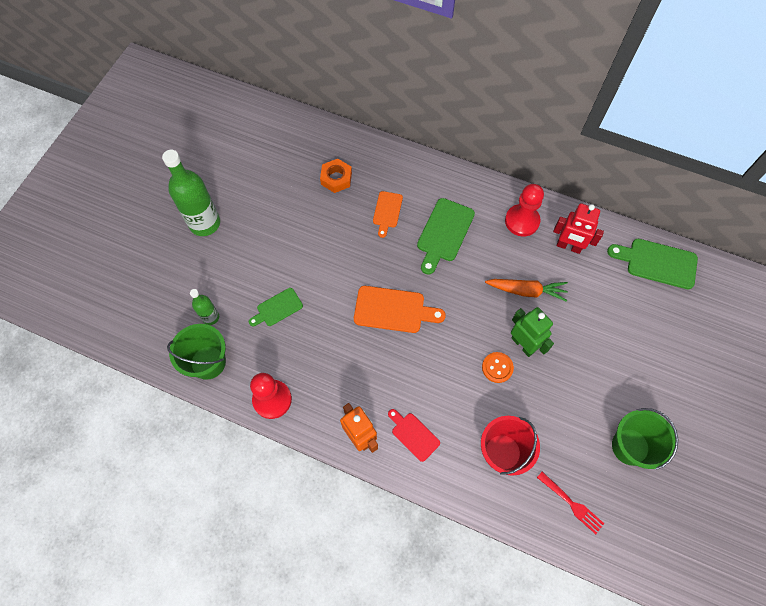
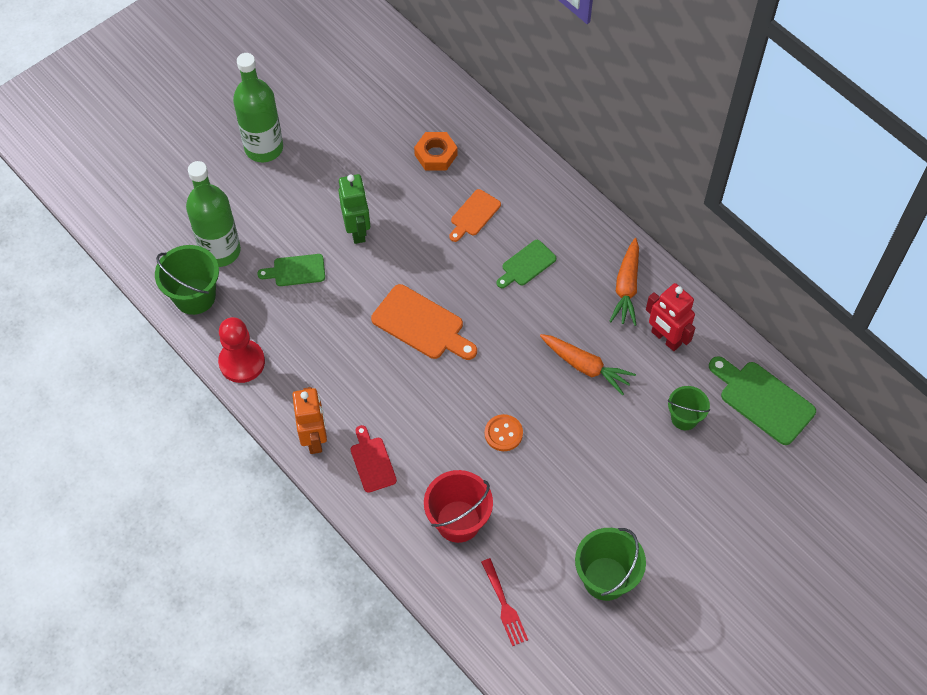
camera: 25 degrees right, 5 degrees down
(210, 317) = (220, 251): green bottle -> green bottle, size x1.93
(444, 233) = (526, 264): green cutting board -> green cutting board, size x0.61
(522, 221) = (626, 288): red pawn -> orange carrot
(523, 344) = (547, 422): green robot -> green robot (357, 230)
(614, 299) = (684, 418): none -> green bucket

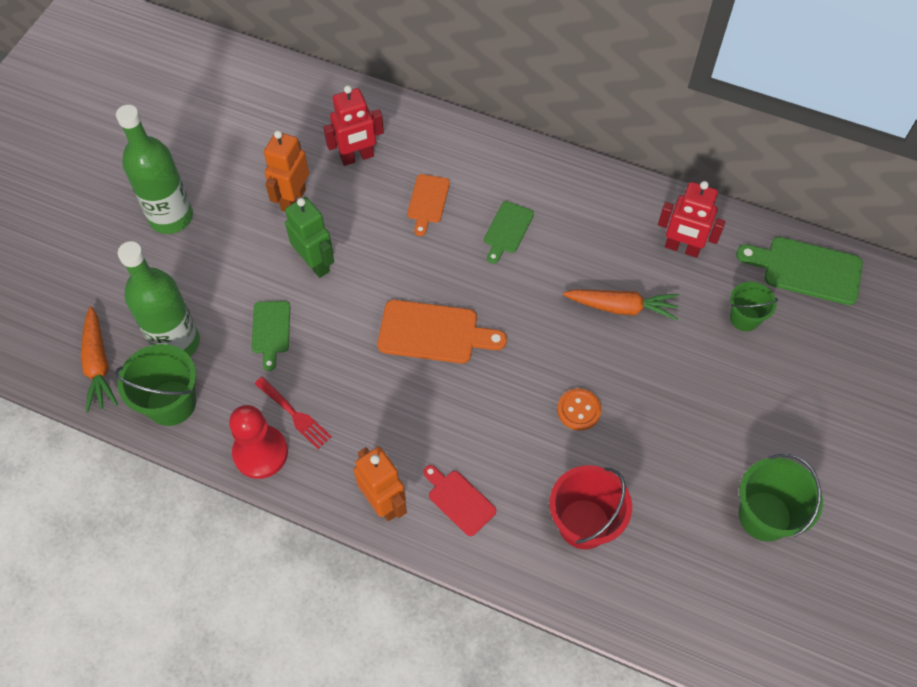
camera: 25 degrees left, 0 degrees up
(296, 271) = (271, 330): green cutting board -> green cutting board turned 60 degrees counterclockwise
(366, 170) = (293, 199): none -> orange robot
(436, 155) = (357, 157): orange nut -> red robot
(504, 605) = (681, 593): red fork -> red fork (295, 415)
(626, 288) = (617, 214): orange carrot -> orange carrot (98, 365)

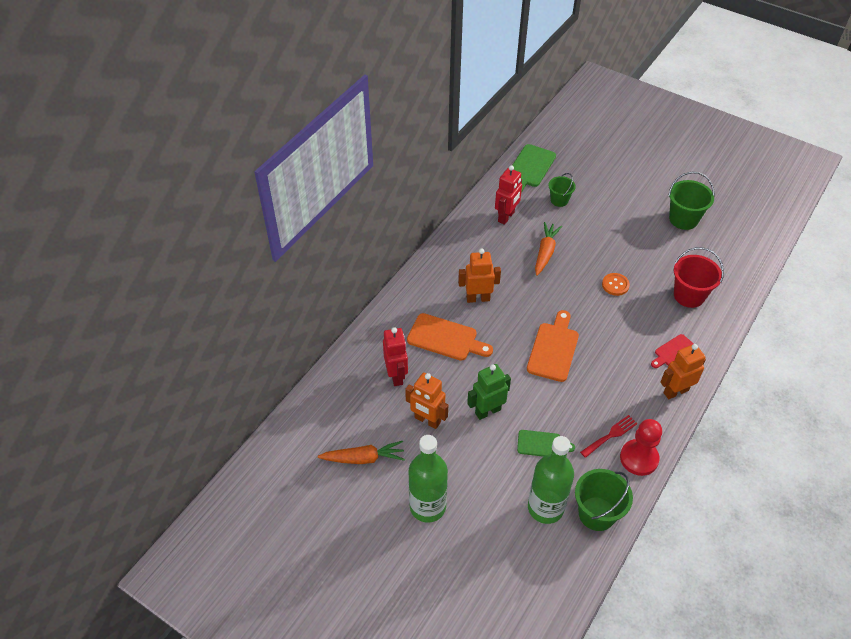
camera: 80 degrees left, 10 degrees down
(98, 365) = (560, 565): orange carrot -> orange carrot (364, 458)
(428, 201) = (445, 338): orange cutting board -> orange cutting board, size x1.63
(507, 230) = (478, 298): green cutting board -> orange robot

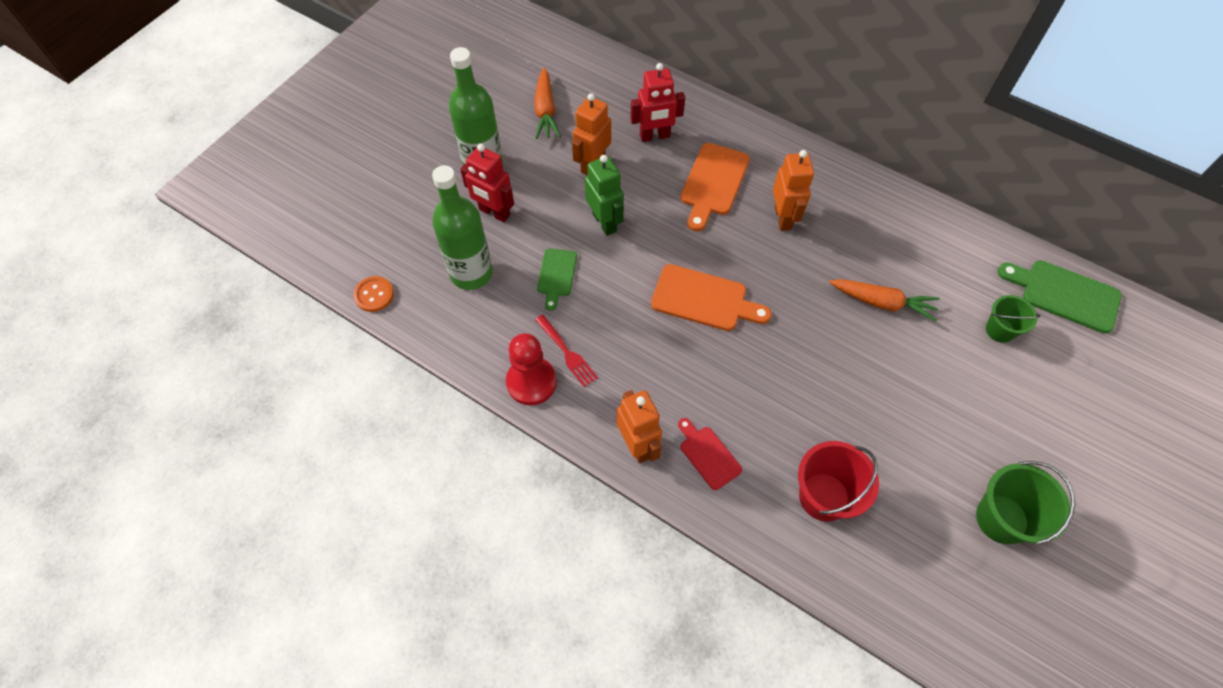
camera: 90 degrees right, 10 degrees up
(506, 217) = (946, 257): red robot -> red robot (494, 213)
(597, 513) = (458, 325): green bucket -> none
(615, 285) = (831, 390): orange button -> orange button (374, 295)

